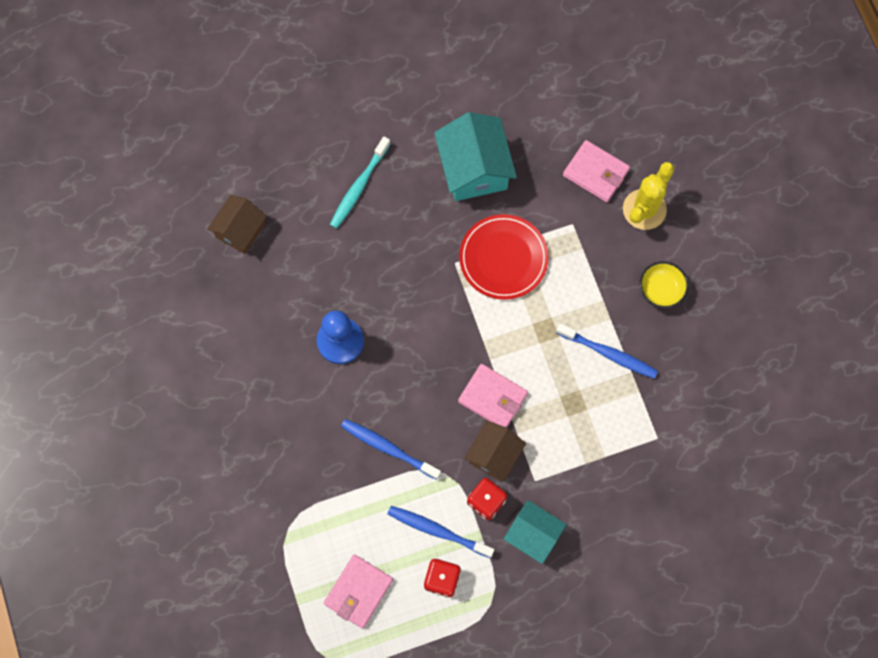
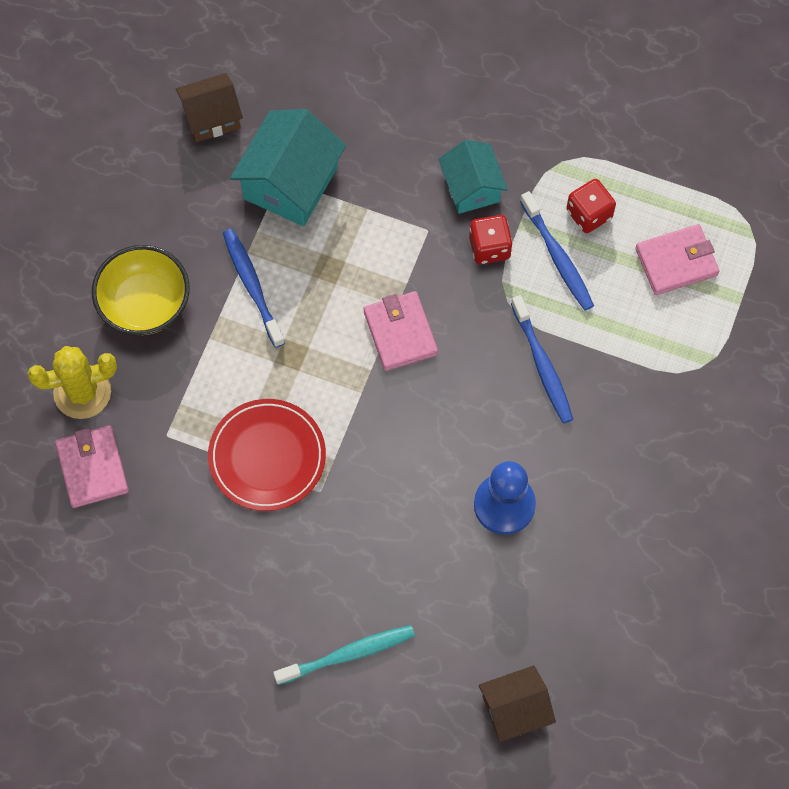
camera: 140 degrees left, 5 degrees down
(474, 169) = (211, 574): turquoise house -> turquoise house (290, 183)
(494, 455) = (446, 281): brown house -> brown house (211, 117)
(661, 290) = (145, 304): yellow bowl -> yellow bowl, size x1.55

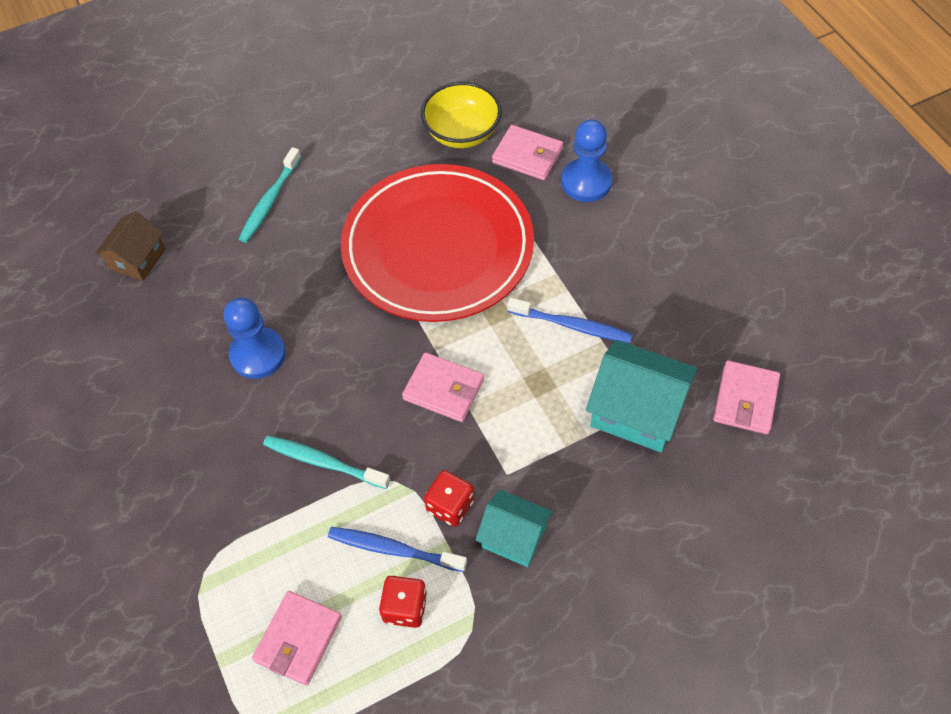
camera: 135 degrees right, 10 degrees down
(82, 392) = (586, 182): yellow cactus -> blue pawn
(145, 304) = (619, 255): yellow bowl -> yellow bowl (462, 133)
(211, 117) = (745, 400): brown house -> pink wallet
(267, 457) = (438, 247): red plate -> red plate, size x1.90
(290, 183) = (637, 411): turquoise house -> turquoise house turned 45 degrees counterclockwise
(542, 365) = (323, 462): blue toothbrush -> turquoise toothbrush

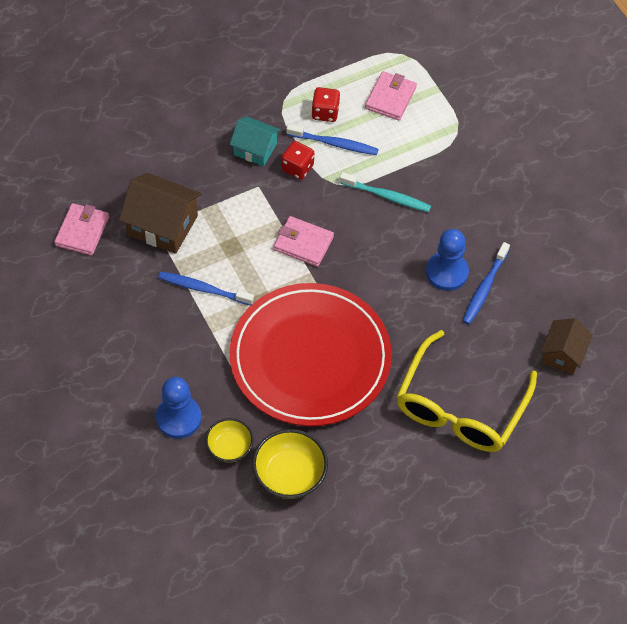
camera: 175 degrees right, 0 degrees up
(213, 335) = (484, 288): none -> blue toothbrush
(270, 201) = (460, 407): turquoise toothbrush -> yellow glasses
(527, 155) = (229, 447): pink wallet -> yellow bowl
(637, 411) = (162, 225): turquoise house -> brown house

